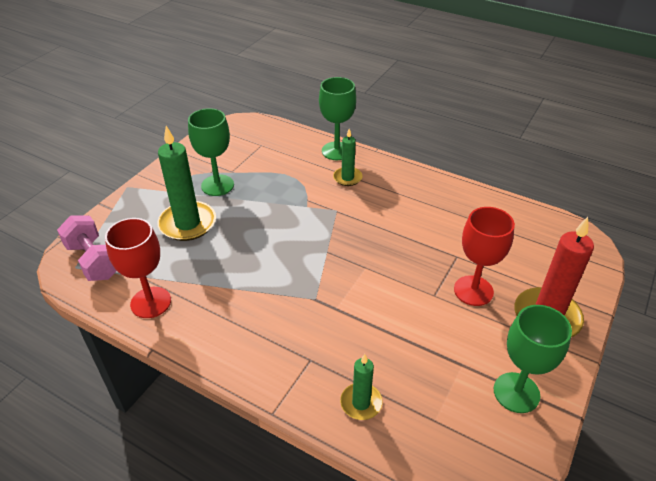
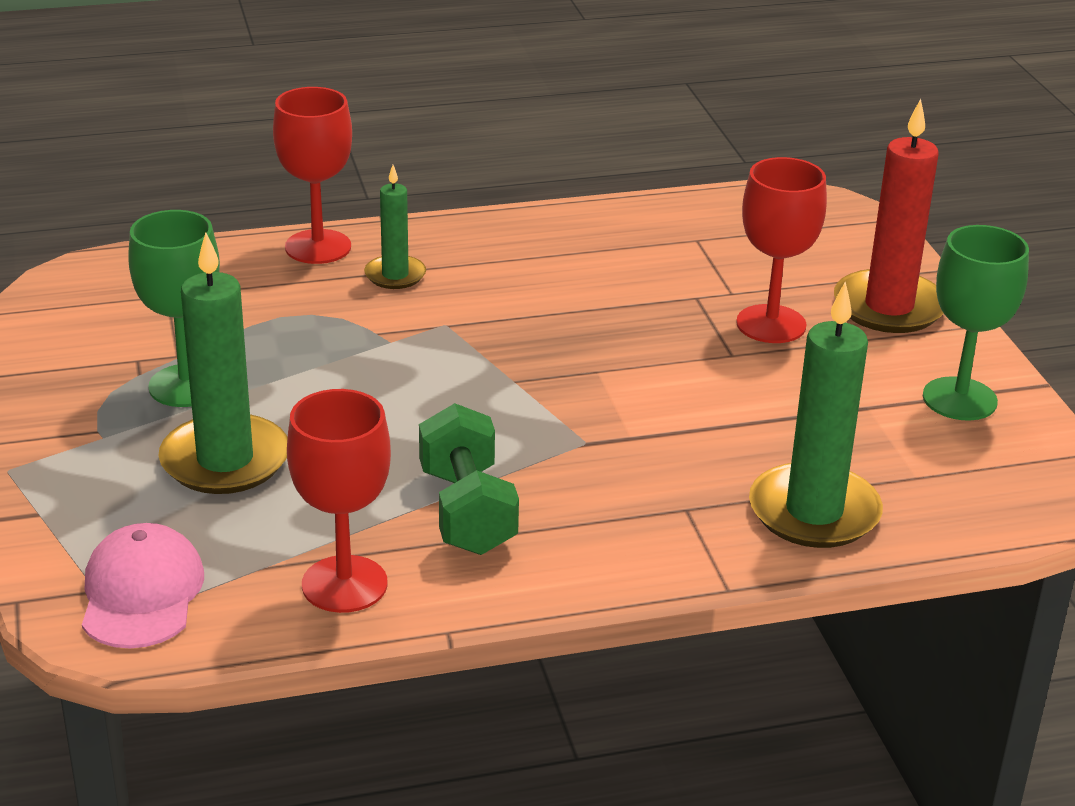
camera: 45 degrees left, 10 degrees down
(94, 261) = (142, 593): pink dumbbell -> pink cap
(230, 300) = (467, 511): none -> green dumbbell
(336, 151) = (318, 247): green goblet -> red goblet
(361, 403) = (814, 512): green candle -> green candle, size x1.80

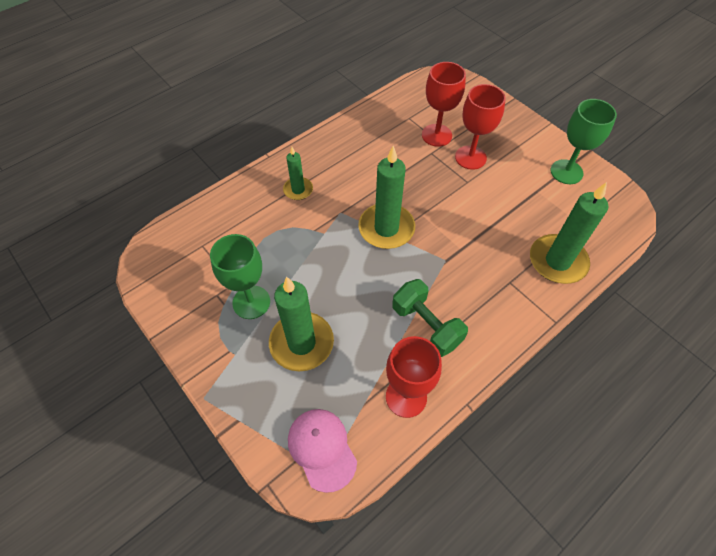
camera: 25 degrees left, 25 degrees up
(318, 247) = (251, 185): red goblet -> red goblet (436, 135)
(511, 369) = (386, 228): none -> green candle
(889, 307) = (507, 129): red candle -> none

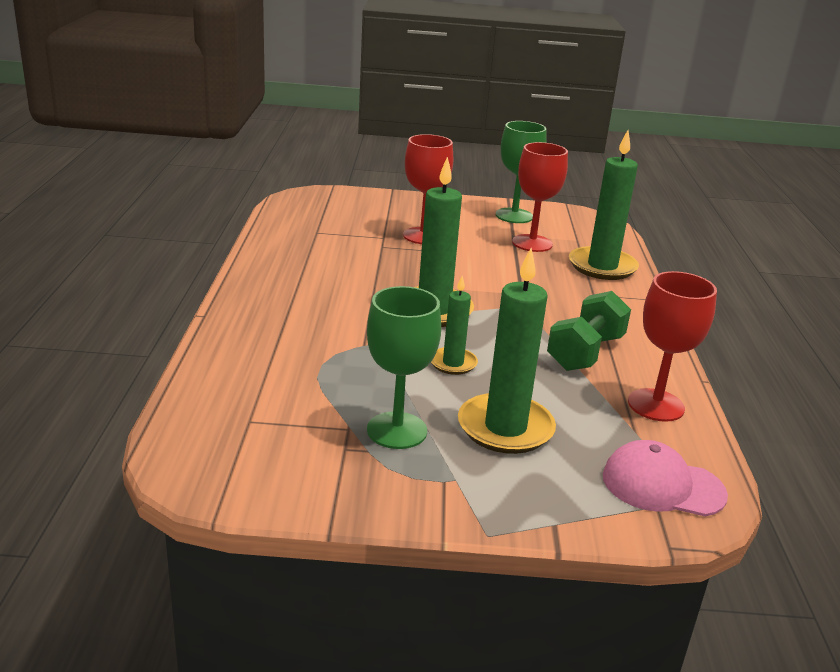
camera: 50 degrees left, 30 degrees down
(298, 190) = (290, 325): green candle -> green candle (453, 363)
(426, 326) = (585, 353): green dumbbell -> green dumbbell turned 60 degrees counterclockwise
(436, 135) = (366, 233): red goblet -> red goblet (532, 243)

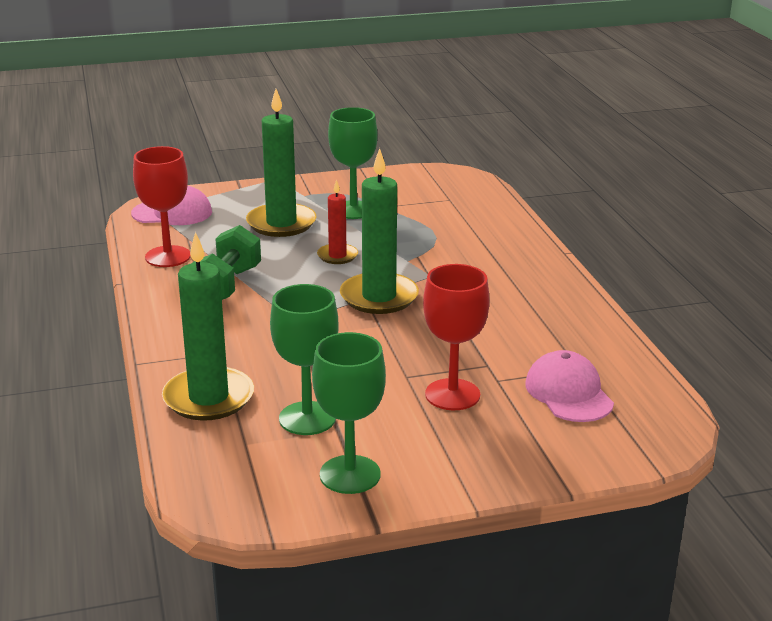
camera: 165 degrees right, 0 degrees up
(341, 222) = (568, 393): none -> pink cap
(453, 363) = (337, 256): green candle -> red candle
(532, 243) = (307, 418): red goblet -> green goblet

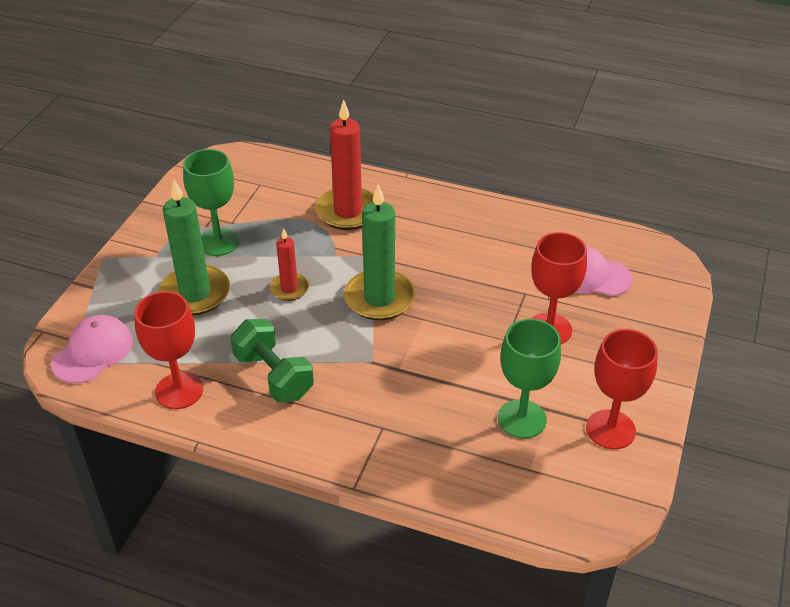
camera: 55 degrees left, 15 degrees up
(208, 398) = (448, 463): green candle -> none
(350, 474) = (610, 429): green goblet -> red goblet
(472, 245) = (348, 211): none -> red candle

